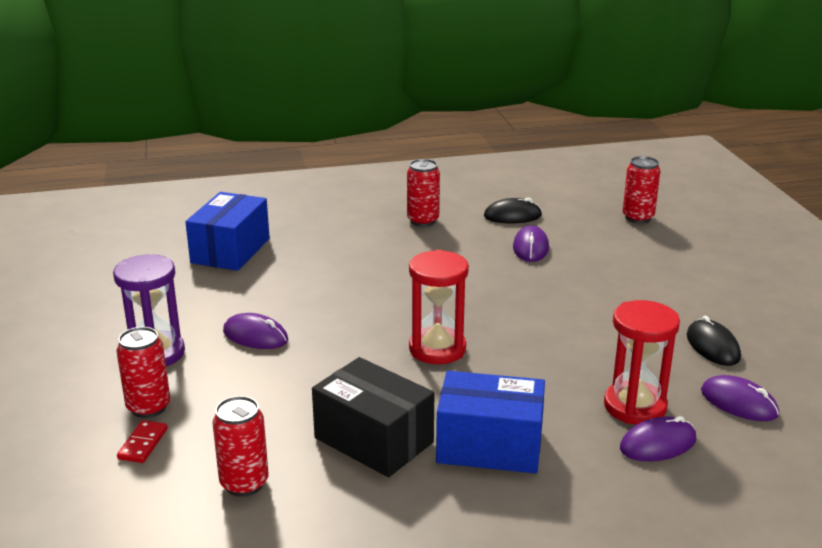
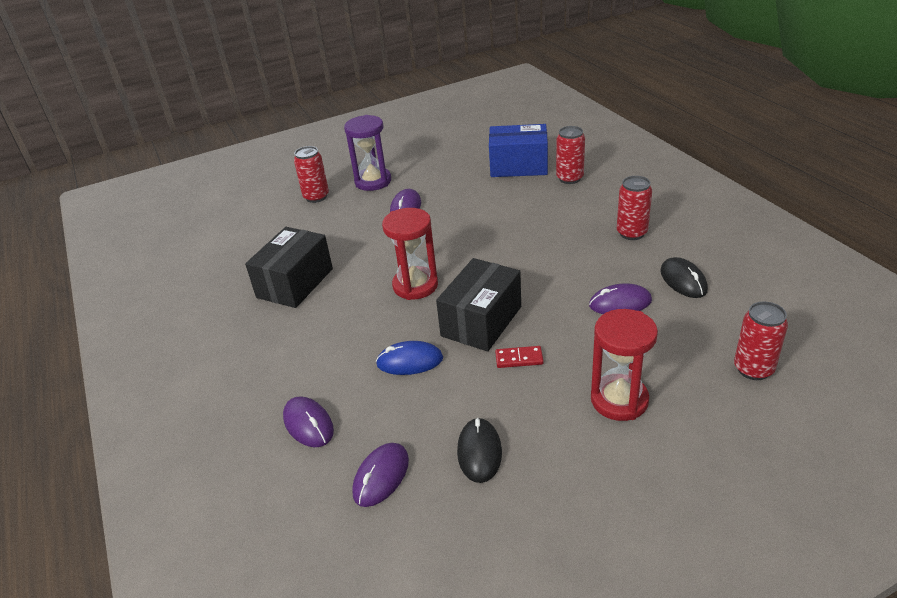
camera: 80 degrees right, 10 degrees up
(143, 444) = (281, 206): red domino -> red domino (519, 359)
(244, 483) = (247, 248): red can -> red can (569, 178)
(489, 446) = (295, 334): blue box -> none
(524, 318) = (481, 321): none -> black box
(573, 368) = (410, 361): none -> blue mouse
(635, 406) = (360, 405): red hourglass -> red hourglass (619, 400)
(712, 346) = (479, 452): black mouse -> black mouse turned 60 degrees counterclockwise

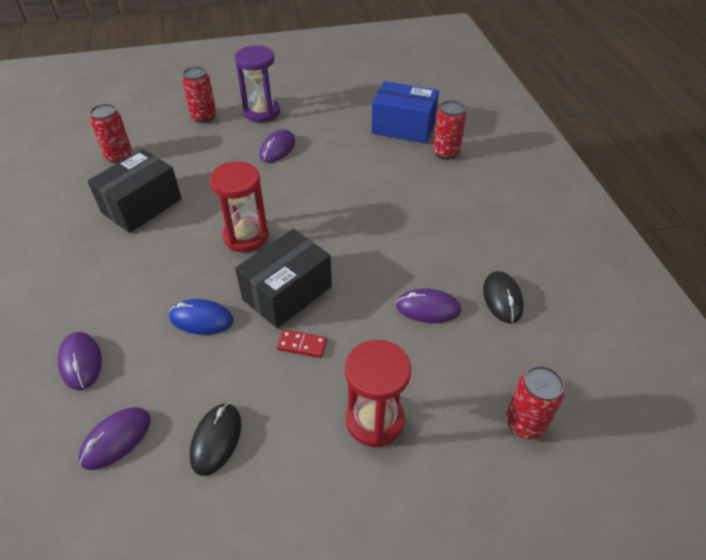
camera: 10 degrees right, 10 degrees up
(631, 233) = (477, 230): red can -> red can (119, 156)

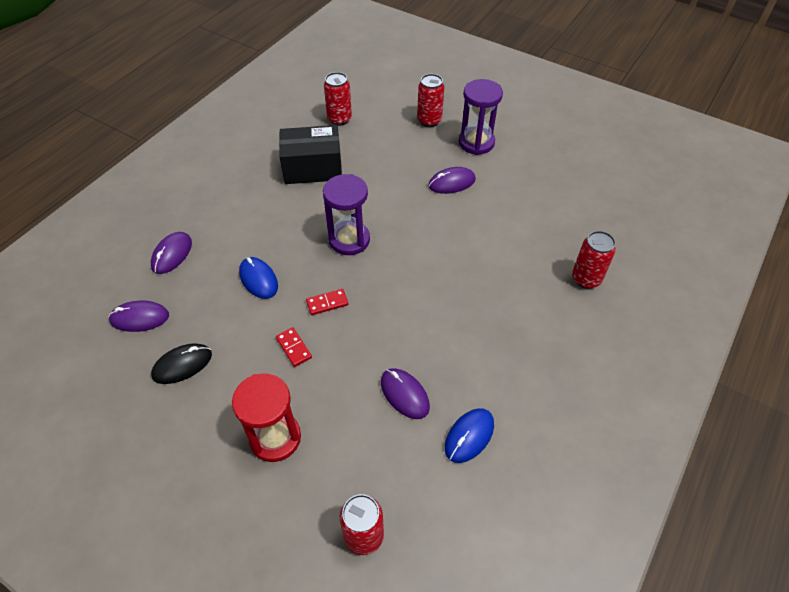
camera: 45 degrees right, 5 degrees up
(246, 236) = (349, 240): red hourglass -> purple hourglass
(287, 293) = (327, 303): black box -> red domino
(403, 127) = (578, 230): blue box -> none
(502, 299) = (469, 436): black mouse -> blue mouse

